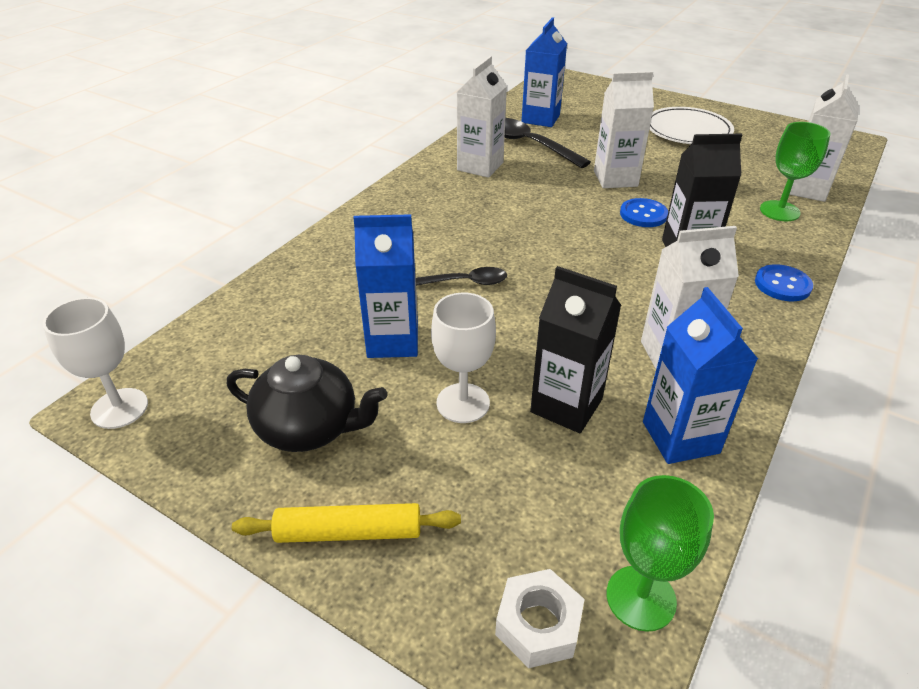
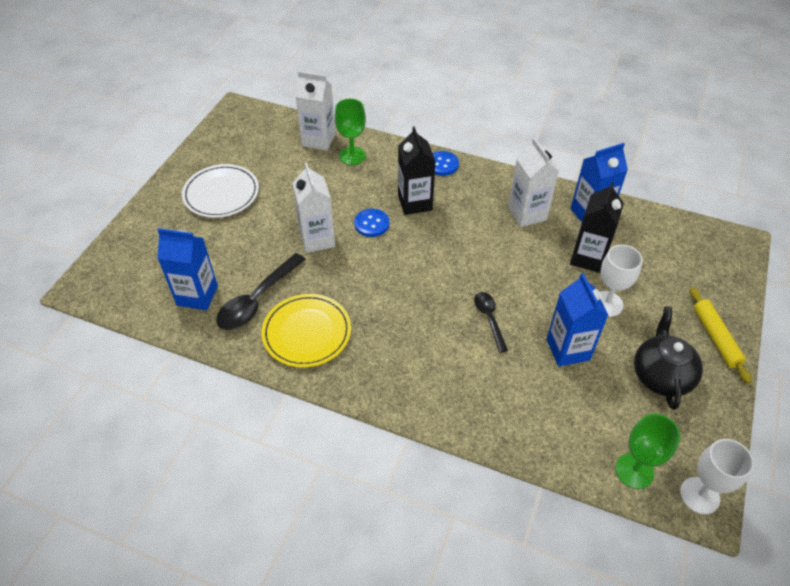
camera: 100 degrees left, 10 degrees up
(480, 166) = (307, 332): white carton -> yellow plate
(538, 625) = (719, 261): white nut -> none
(641, 598) = (688, 229): green goblet -> green goblet (634, 471)

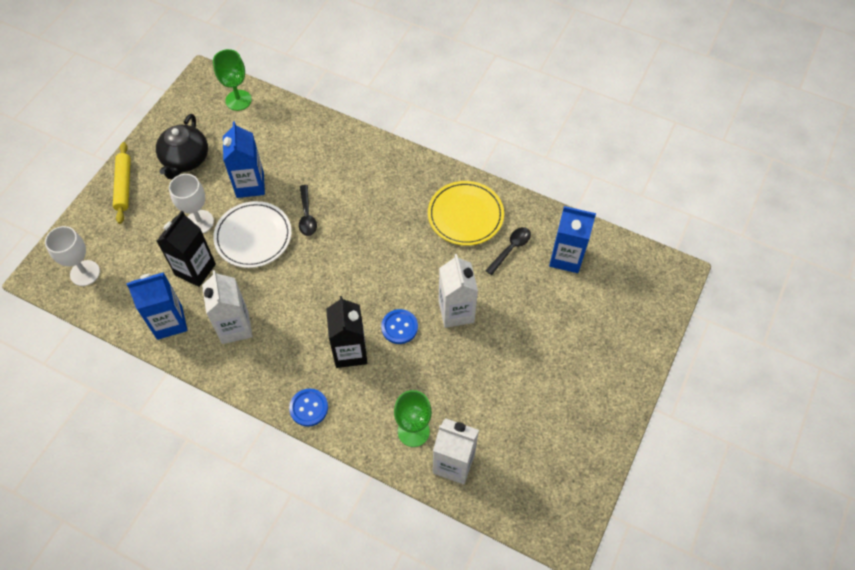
camera: 175 degrees left, 10 degrees up
(221, 194) = (563, 382): white plate -> white plate (253, 236)
(257, 300) = (510, 249): black spoon -> black spoon, size x0.60
(699, 495) = (202, 84): white goblet -> white goblet (85, 273)

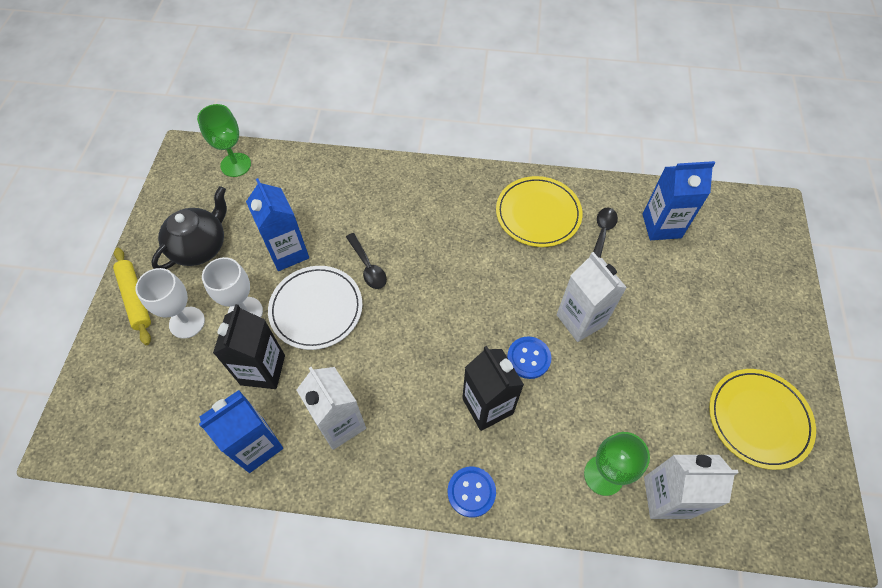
camera: 20 degrees left, 0 degrees up
(85, 273) = (124, 420): white goblet -> white goblet (187, 322)
(185, 160) = (200, 246): black teapot -> black teapot turned 135 degrees counterclockwise
(559, 434) = (758, 419): none -> yellow plate

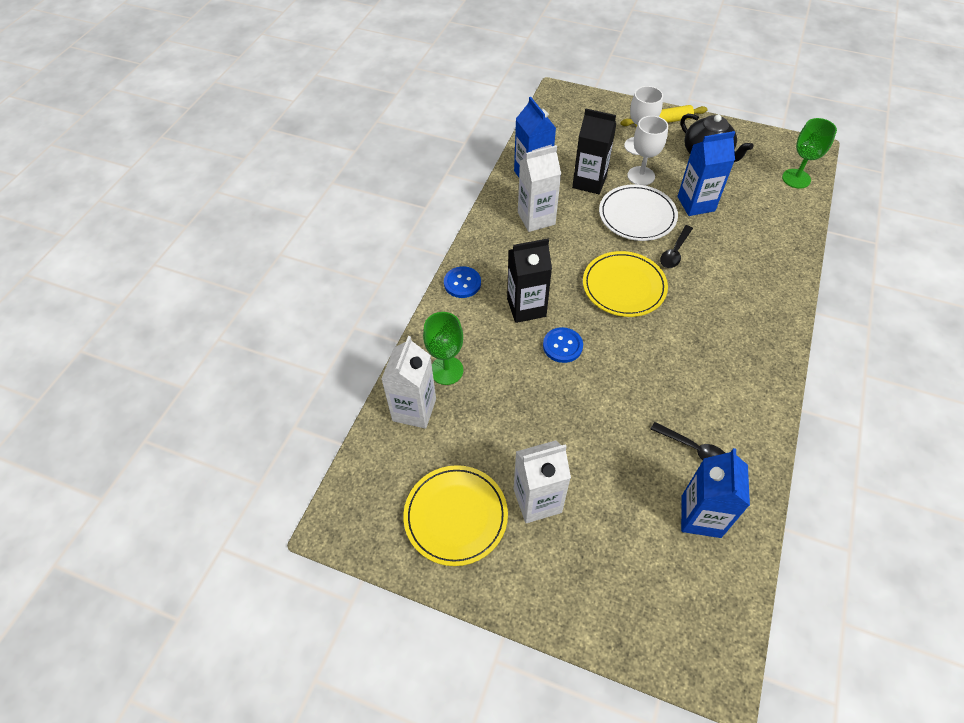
camera: 105 degrees right, 5 degrees down
(368, 267) = (675, 252): black spoon -> black spoon turned 45 degrees counterclockwise
(538, 214) = (726, 396): yellow plate -> yellow plate (624, 286)
(580, 320) = (593, 397): white carton -> white carton (537, 500)

